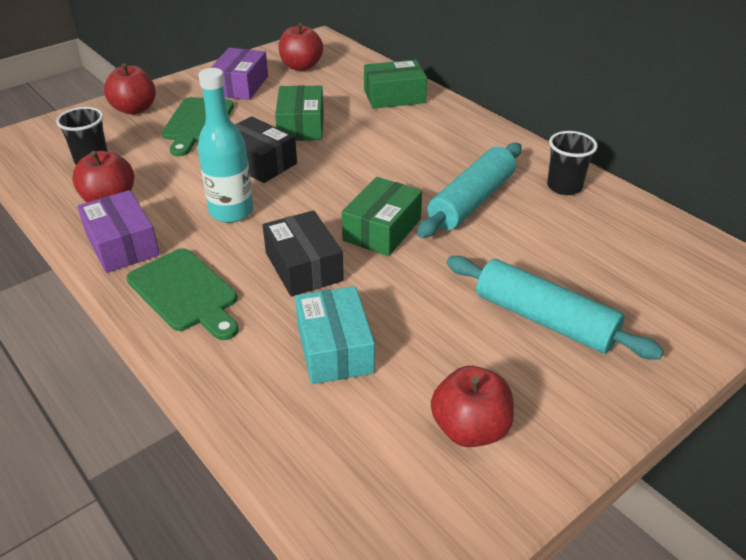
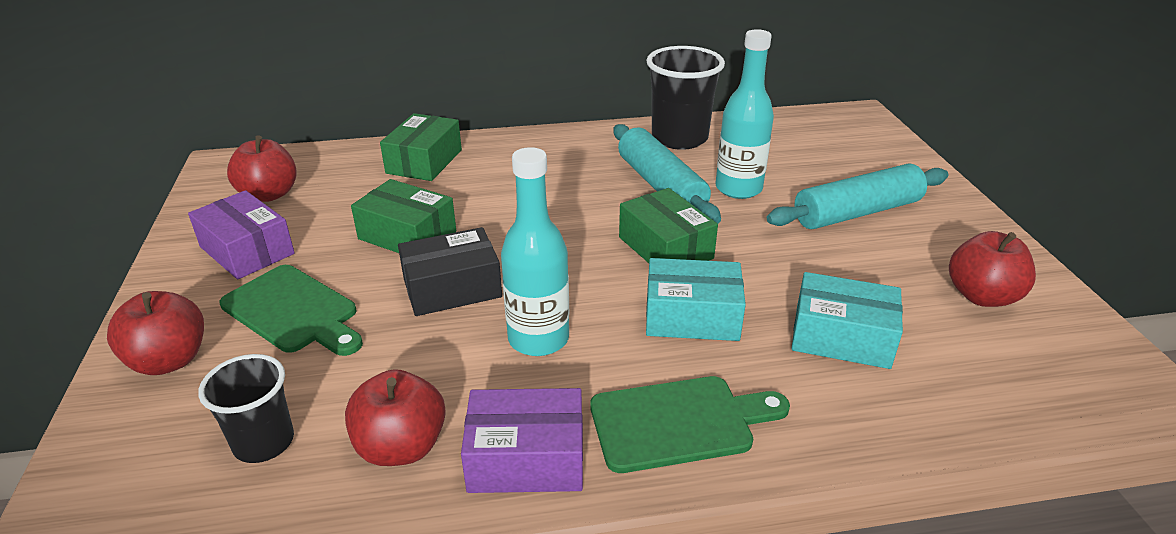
camera: 60 degrees left, 5 degrees down
(304, 267) = (692, 316): black box -> turquoise box
(511, 241) = (738, 189): none -> turquoise bottle
(564, 187) = (679, 138): black cup -> black cup, size x1.62

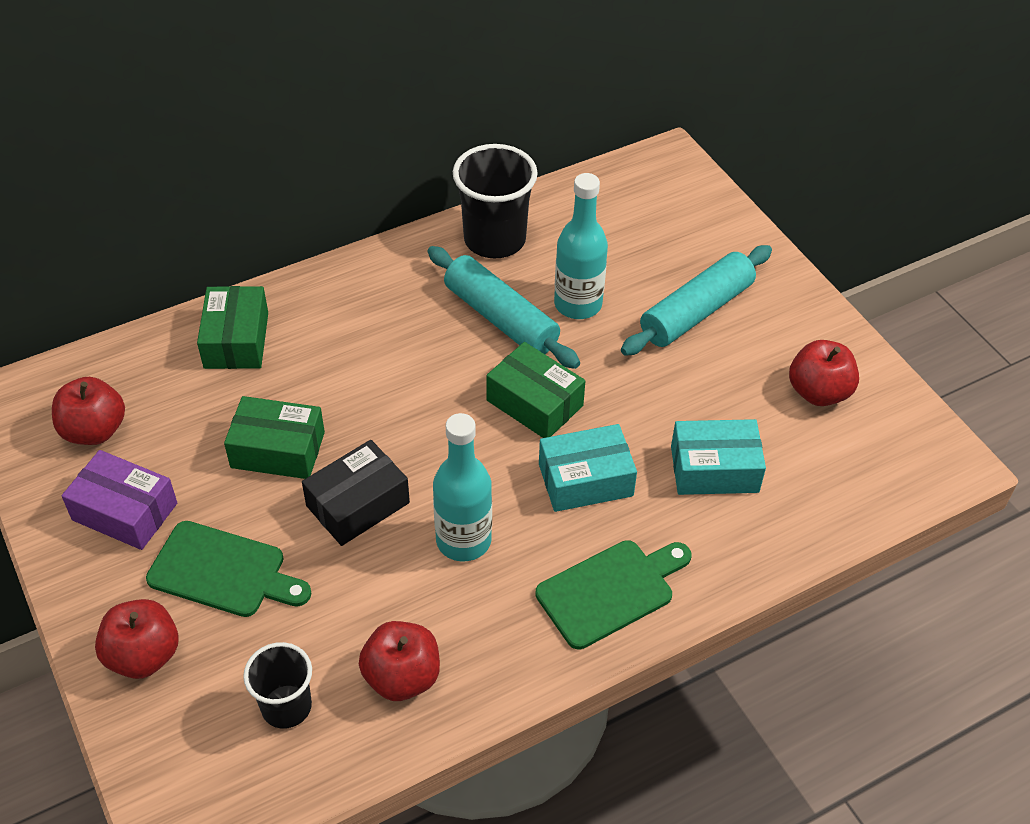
camera: 20 degrees left, 15 degrees up
(526, 458) = (505, 657): purple box -> none

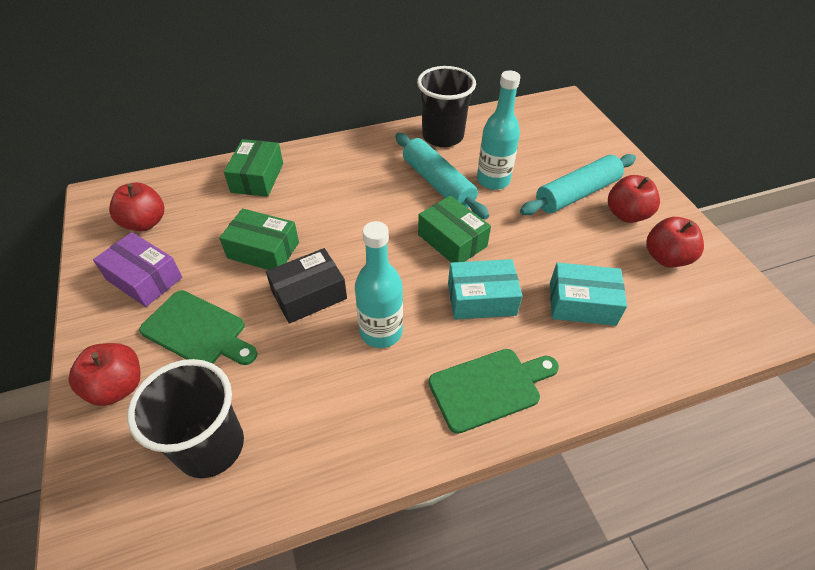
camera: 10 degrees right, 0 degrees up
(286, 707) = (210, 446): black cup -> black cup, size x1.62
(402, 677) = (308, 435): red apple -> red apple (626, 214)

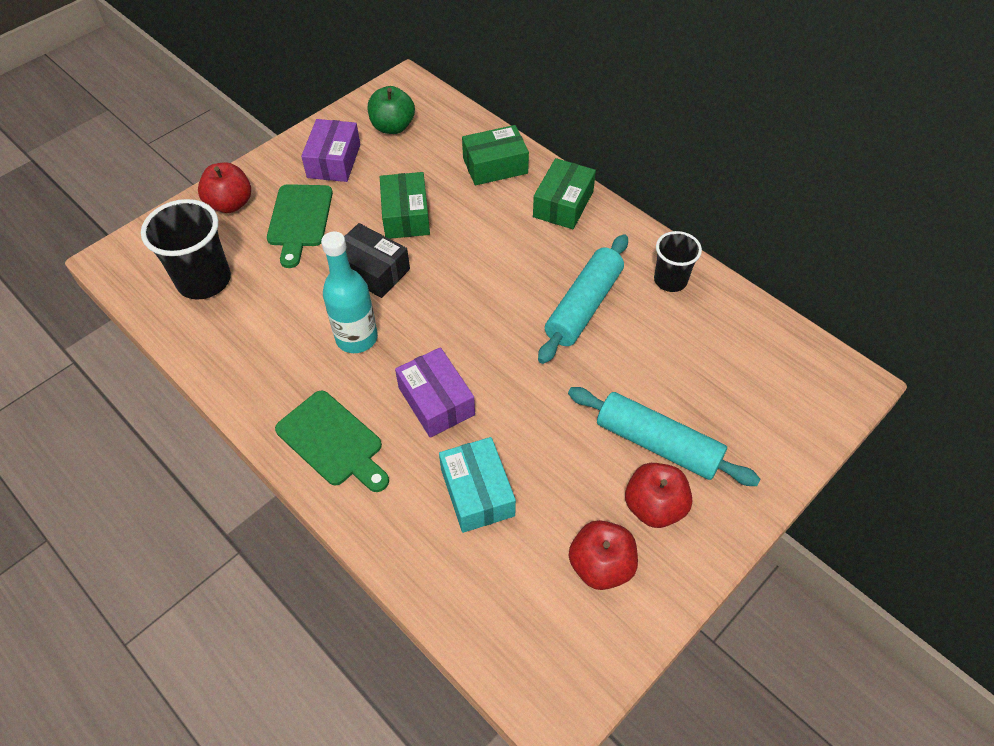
camera: 65 degrees right, 5 degrees up
(145, 223) = (393, 127): red apple -> green apple
(442, 136) = (670, 280): black cup -> black cup, size x0.62
(452, 240) = (503, 349): green box -> green box (563, 204)
(481, 298) = (436, 401): turquoise box -> purple box
(493, 180) = (624, 353): turquoise bottle -> none

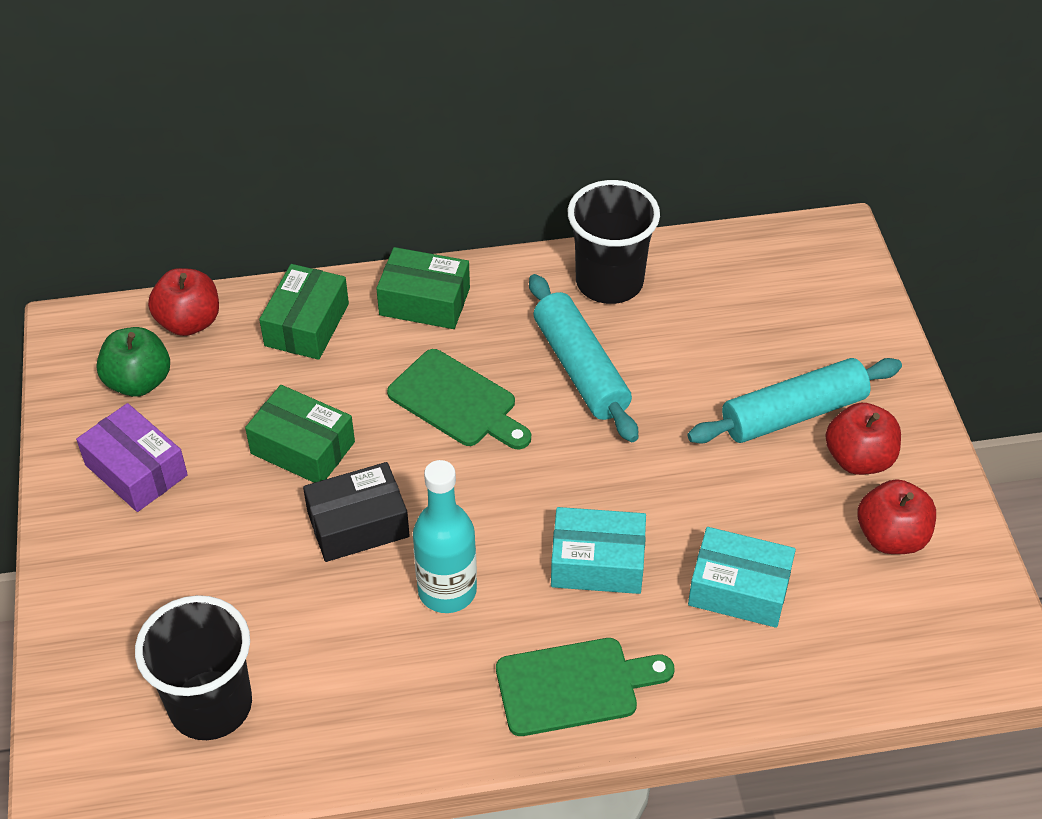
camera: 55 degrees left, 5 degrees down
(230, 204) = (100, 615): red apple -> red apple (189, 322)
(300, 220) = (204, 555): green cutting board -> green cutting board (457, 401)
(436, 401) = (597, 562): purple box -> turquoise box
(563, 204) = (424, 301): green box -> green box turned 45 degrees counterclockwise
(670, 280) = (609, 282): black cup -> black cup, size x1.62

